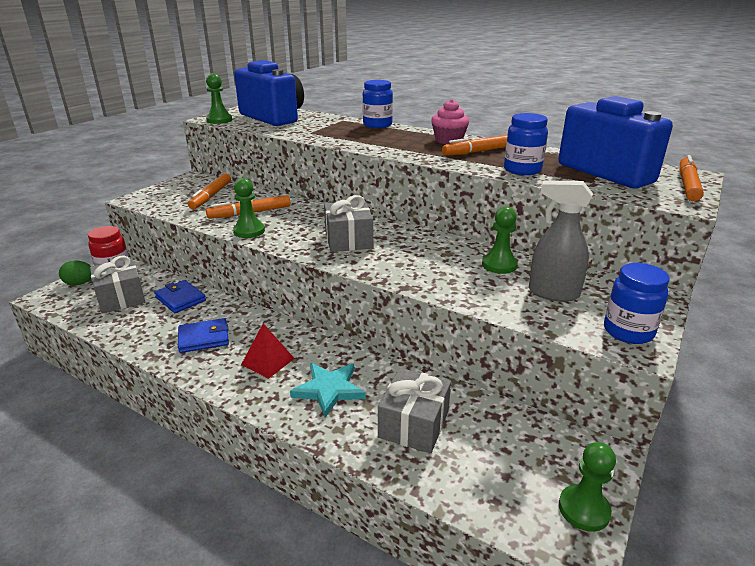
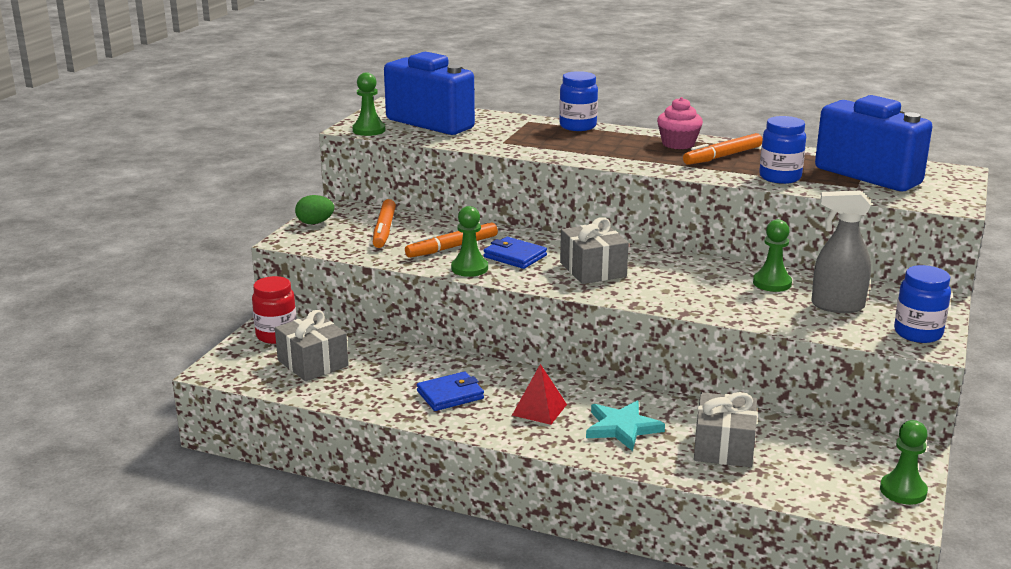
camera: 10 degrees left, 5 degrees down
(80, 283) = (244, 352): green egg -> green egg (315, 223)
(180, 299) = (388, 358): blue wallet -> blue wallet (515, 256)
(687, 185) = (953, 184): orange marker -> none

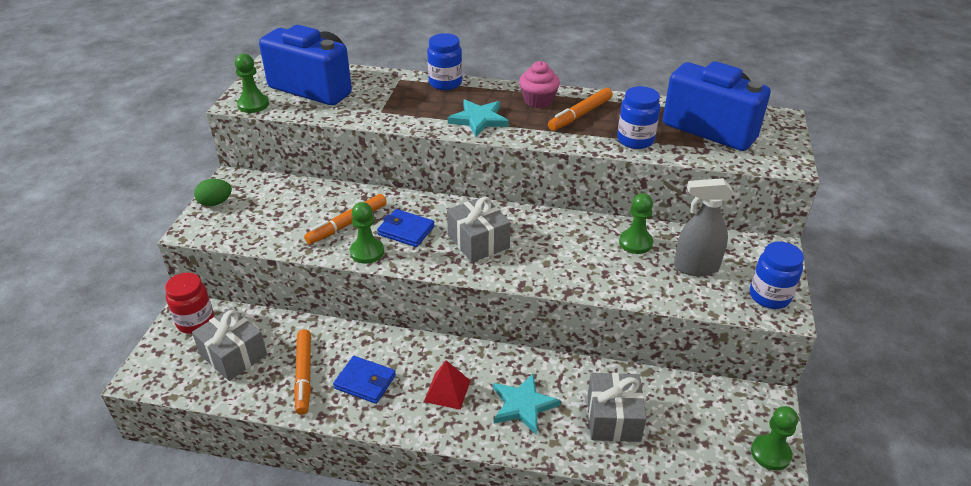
camera: 10 degrees left, 15 degrees up
(384, 230) = (281, 206): orange marker -> orange marker (304, 375)
(450, 395) = (365, 382): blue wallet -> blue wallet turned 60 degrees clockwise
(608, 153) = (479, 120): none -> turquoise star

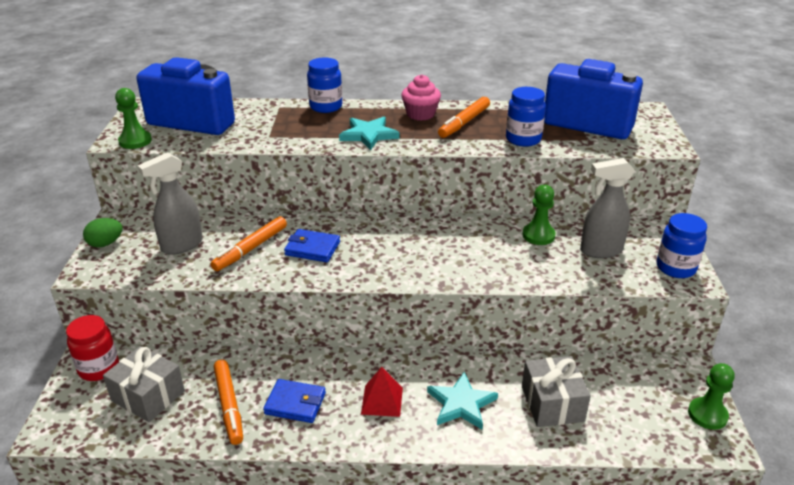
camera: 10 degrees left, 5 degrees down
(284, 213) = (181, 245): none -> grey spray bottle
(367, 252) = (278, 272): green pawn -> none
(478, 241) = (387, 250): grey gift -> none

